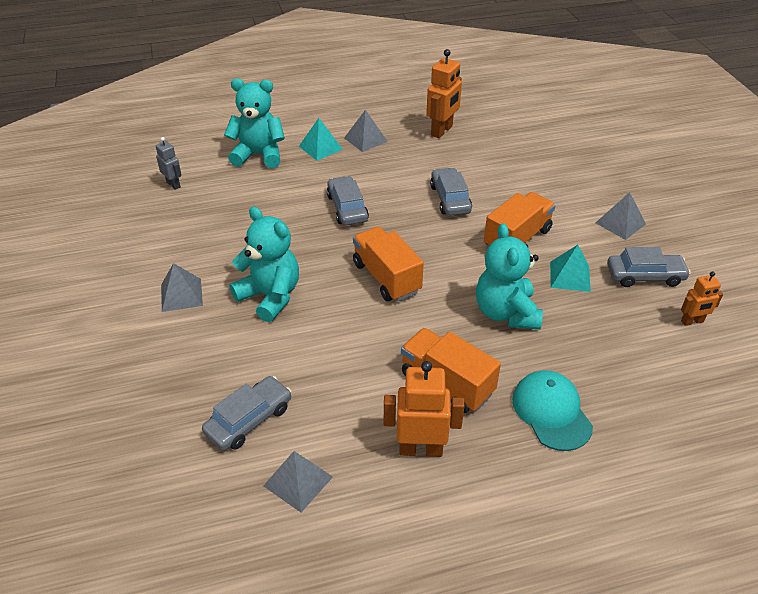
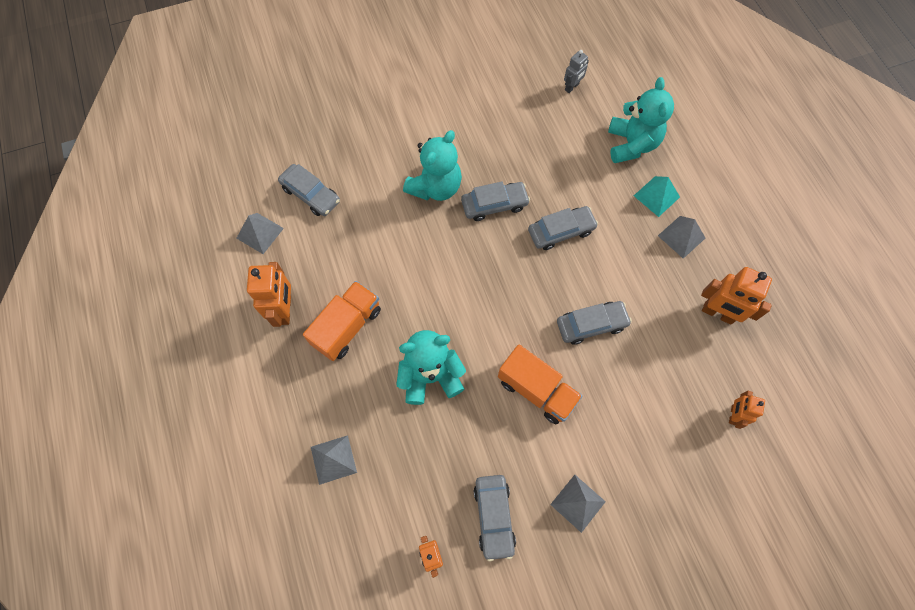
camera: 85 degrees right, 25 degrees up
(181, 295) = (432, 125): grey pyramid -> grey pyramid (333, 459)
(305, 251) = (494, 205): none -> grey car
(386, 278) = (467, 273): orange truck -> none
(531, 135) = (733, 415): none -> orange robot
(551, 412) = (320, 408): turquoise cap -> none
(570, 276) = (485, 439): turquoise pyramid -> none

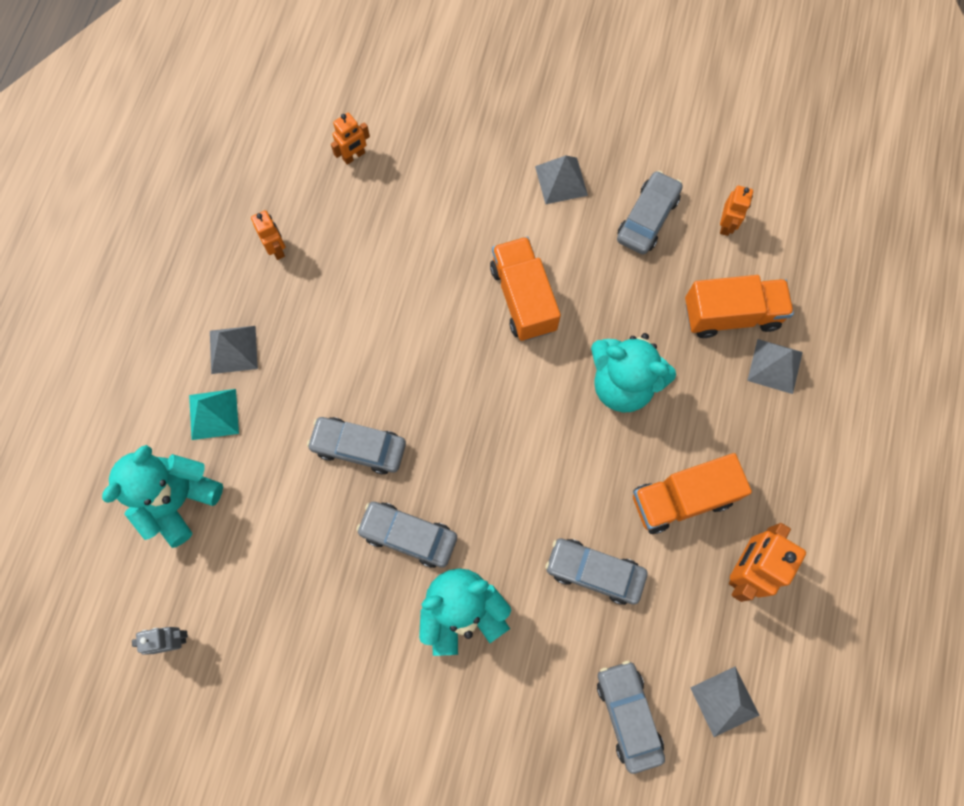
camera: 145 degrees left, 5 degrees up
(386, 478) = (731, 315): none -> orange truck
(591, 325) = (414, 323): grey car -> grey car (594, 572)
(717, 313) = (277, 249): orange robot -> orange robot, size x0.59

